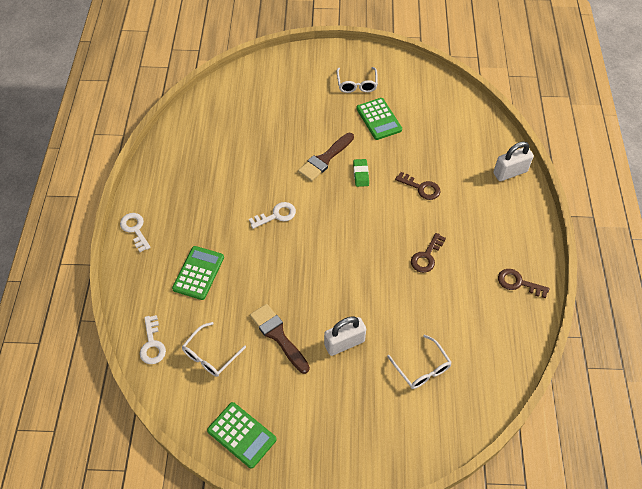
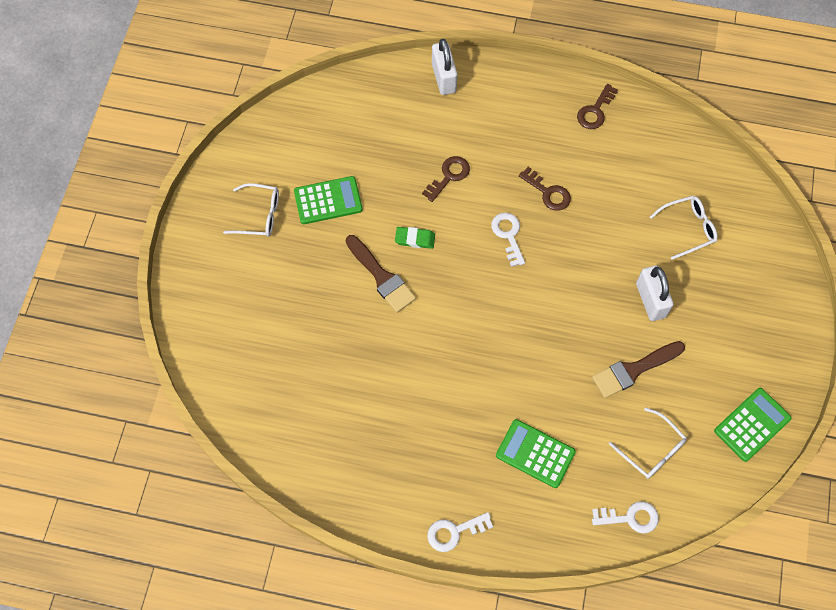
camera: 80 degrees left, 10 degrees up
(276, 215) = (461, 348): white key -> white key (508, 235)

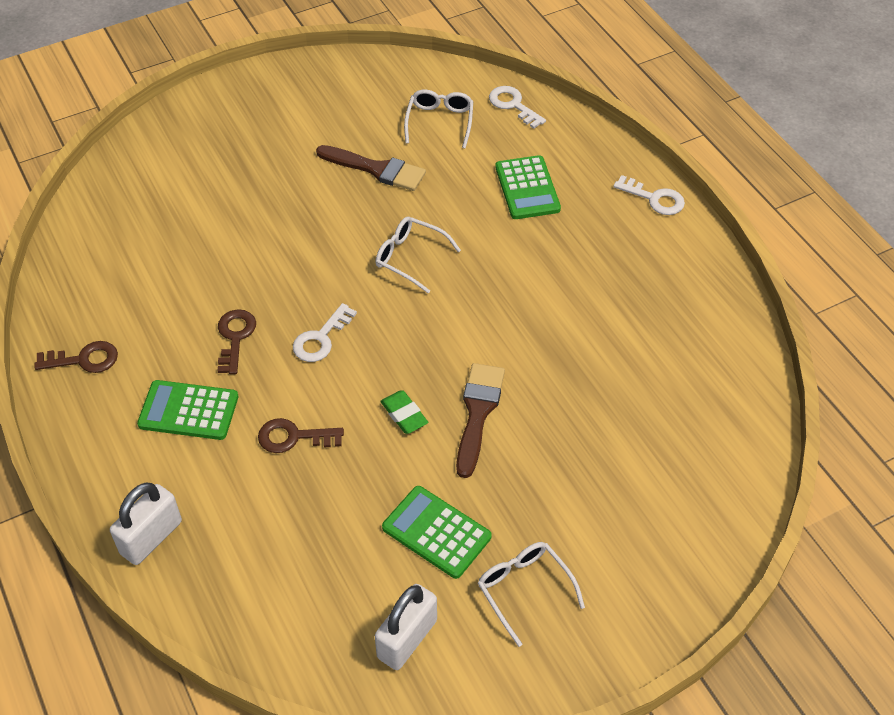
camera: 130 degrees left, 15 degrees down
(650, 300) = (291, 194): white padlock -> white padlock (407, 639)
(688, 228) = (180, 209): white glasses -> white glasses (410, 258)
(752, 424) = (350, 77): green calculator -> green calculator (188, 411)

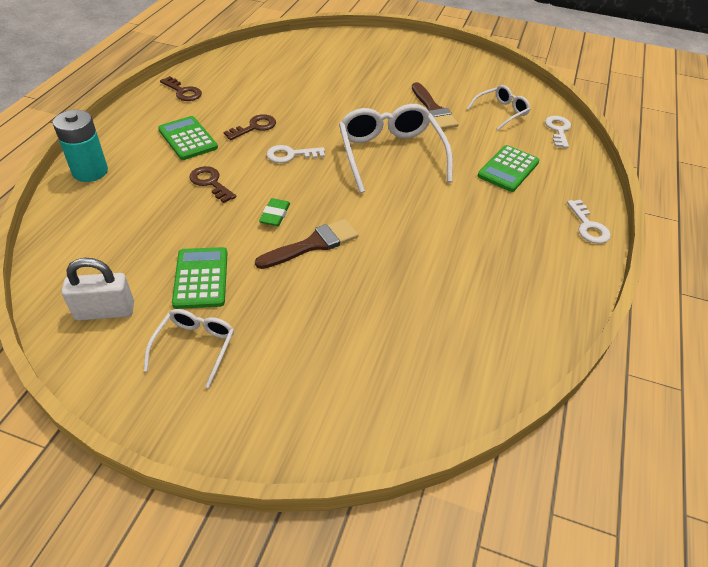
camera: 45 degrees right, 5 degrees down
(151, 537) = (90, 171): white padlock -> turquoise battery
(410, 258) = (390, 154): white glasses -> white glasses, size x1.86

